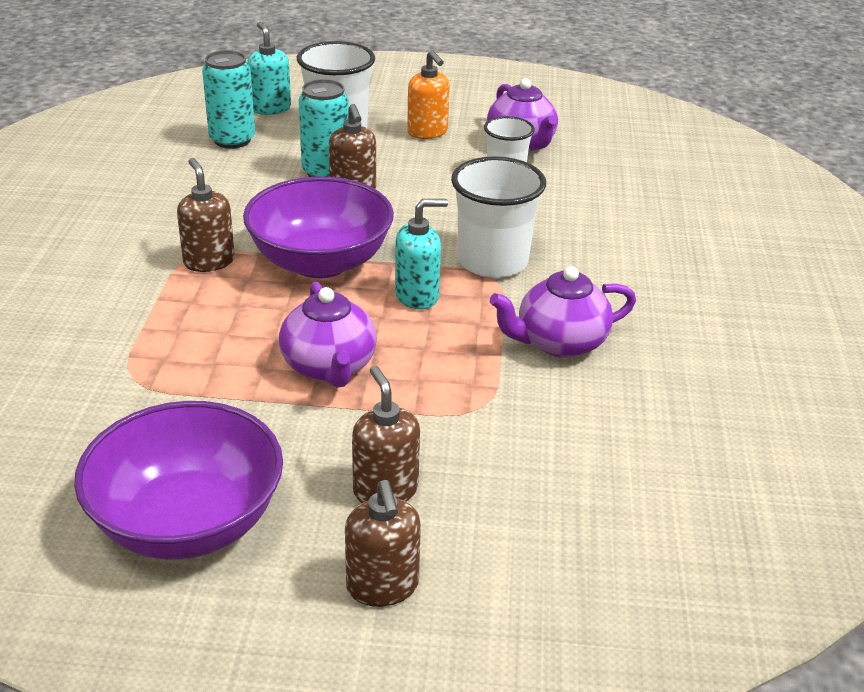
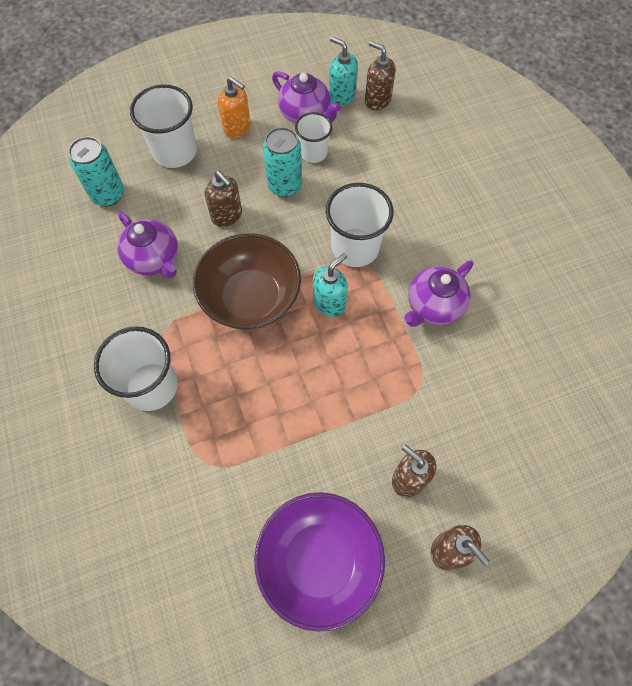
camera: 25 degrees left, 30 degrees up
(133, 293) = (151, 386): none -> white cup
(209, 261) = (179, 332): brown soap dispenser -> brown soap dispenser (377, 100)
(270, 108) = (111, 146): turquoise soap dispenser -> turquoise soap dispenser (342, 96)
(320, 262) = (251, 298): purple bowl -> brown bowl
(325, 172) = (196, 202): turquoise can -> turquoise can (284, 186)
(329, 367) = (316, 393): purple teapot -> purple teapot (154, 258)

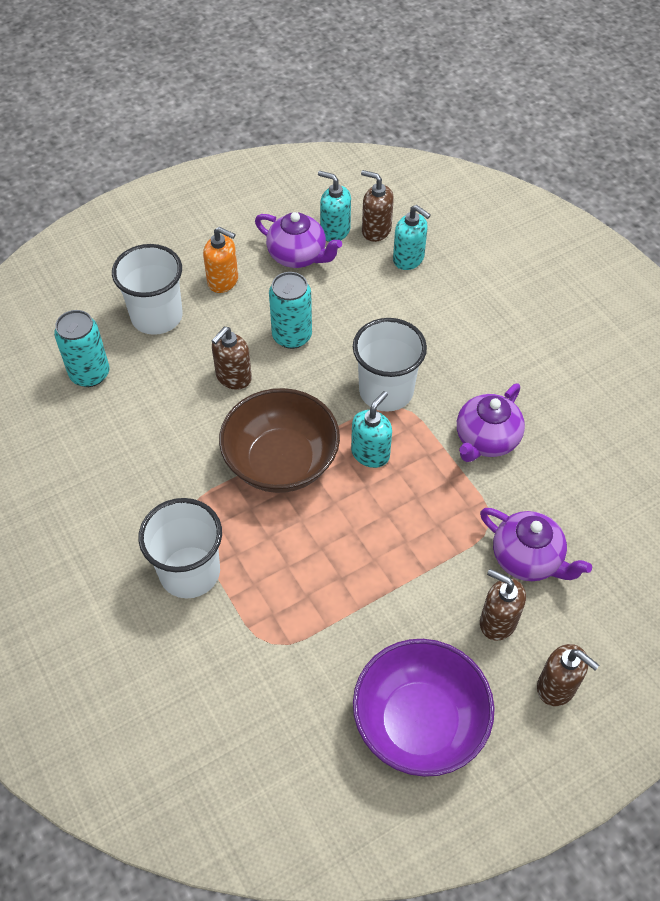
camera: 10 degrees left, 10 degrees down
(154, 258) = (160, 435): purple teapot -> purple teapot (527, 558)
(227, 215) = (233, 377): brown soap dispenser -> brown soap dispenser turned 90 degrees clockwise
(313, 153) = (316, 296): white cup -> none
(400, 130) = (408, 259): none -> turquoise soap dispenser

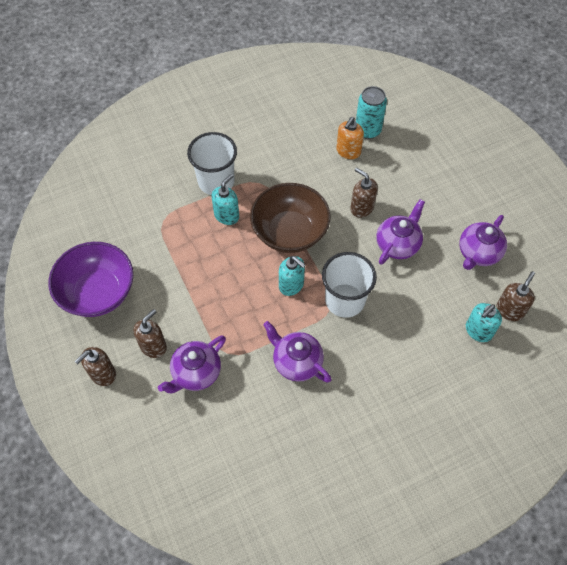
camera: 95 degrees right, 5 degrees up
(157, 316) = (417, 165): white cup -> none
(223, 281) = (451, 204): orange soap dispenser -> orange soap dispenser (348, 151)
(292, 336) = (398, 244): turquoise can -> purple teapot
(335, 231) = (507, 280): turquoise soap dispenser -> turquoise soap dispenser (227, 215)

